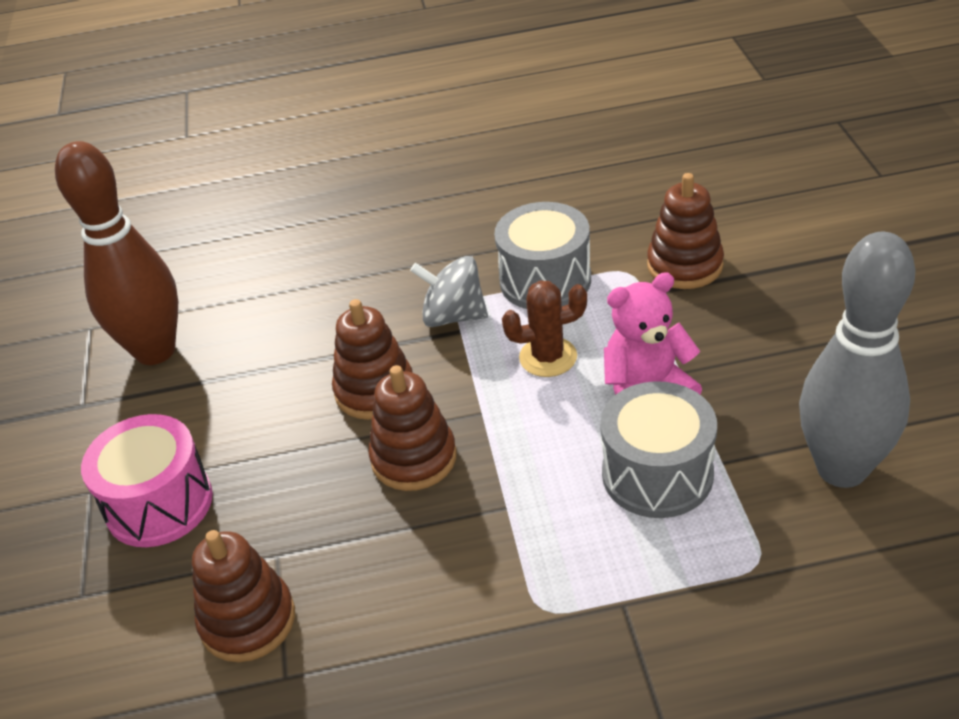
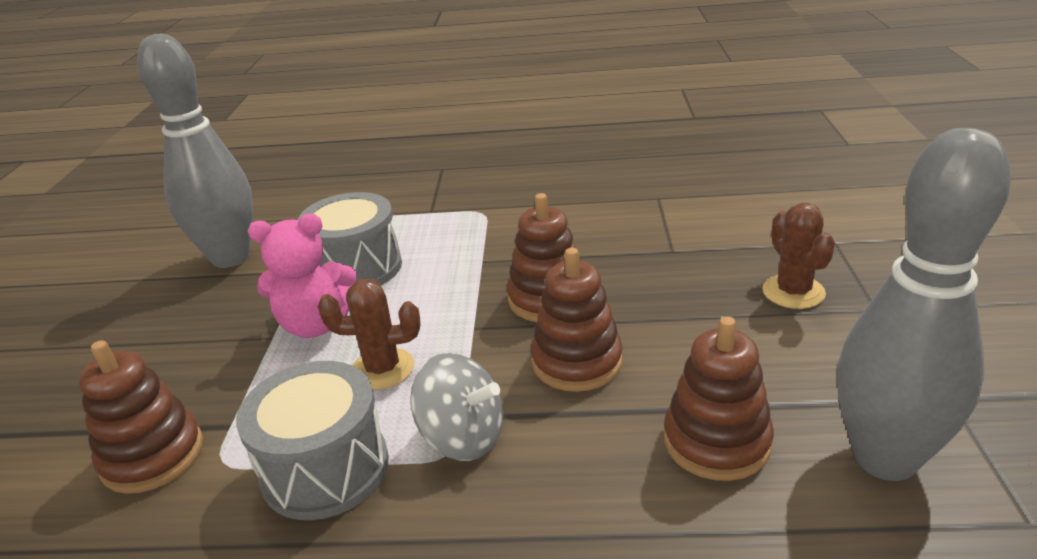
camera: 170 degrees left, 10 degrees down
(155, 351) = (885, 458): brown bowling pin -> grey bowling pin
(159, 504) = (793, 292): pink drum -> brown cactus
(248, 620) = (689, 221): brown stacking toy -> brown stacking toy (716, 441)

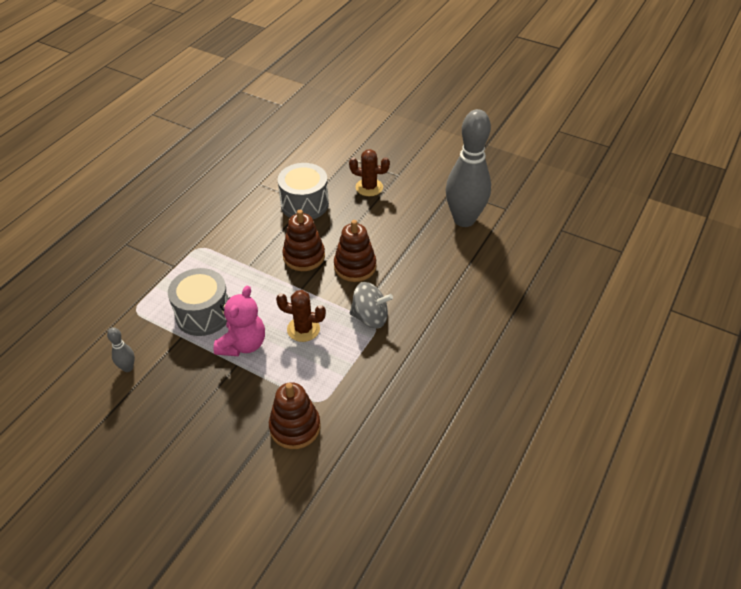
camera: 65 degrees left, 15 degrees up
(230, 258) = (128, 368): grey bowling pin -> grey bowling pin, size x0.40
(325, 468) = (354, 366): grey drum -> grey drum (304, 204)
(382, 369) = (303, 329): brown cactus -> brown cactus turned 75 degrees clockwise
(463, 437) = (370, 317): grey spinning top -> grey spinning top turned 45 degrees clockwise
(716, 441) = (427, 252): brown stacking toy -> none

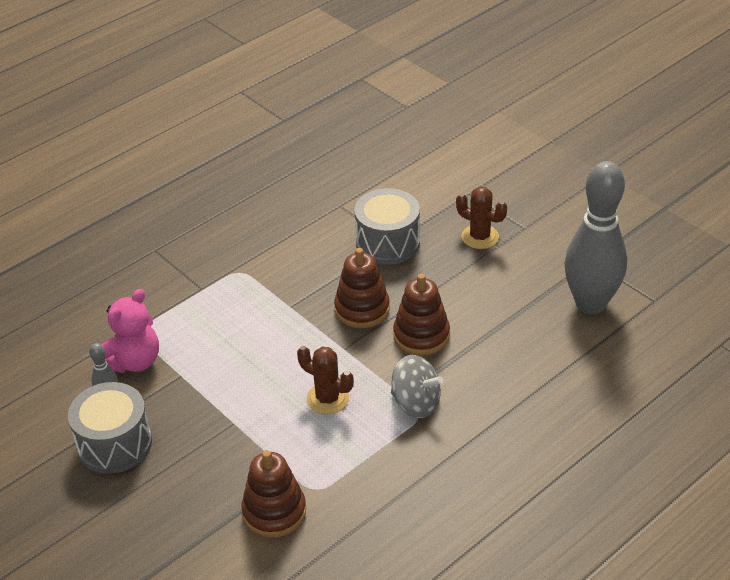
camera: 20 degrees right, 5 degrees down
(203, 314) = (215, 354): grey drum -> grey drum (115, 444)
(243, 344) = (249, 400): pink teddy bear -> pink teddy bear (134, 361)

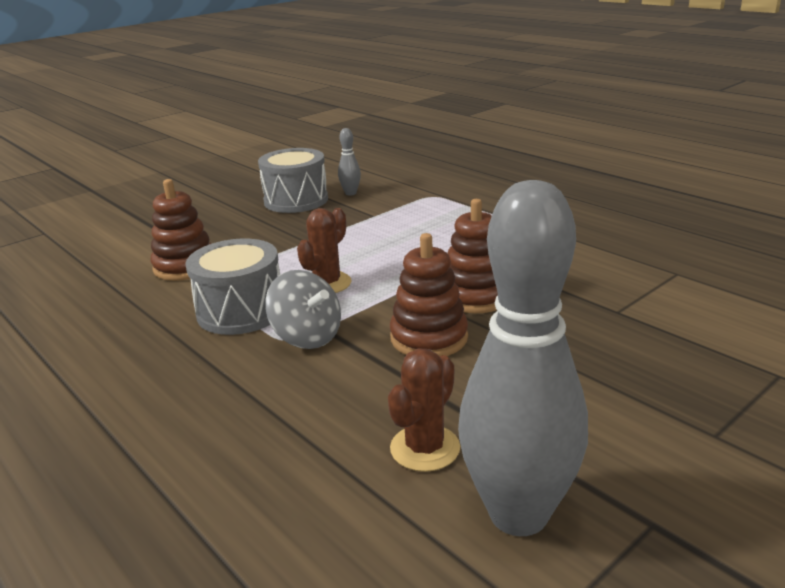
camera: 90 degrees right, 15 degrees down
(134, 361) = (393, 197): pink teddy bear -> none
(388, 243) = (613, 308): grey drum -> grey drum (241, 311)
(416, 403) = (307, 337): grey spinning top -> grey spinning top turned 75 degrees counterclockwise
(480, 237) = (663, 385): brown cactus -> brown cactus (425, 448)

